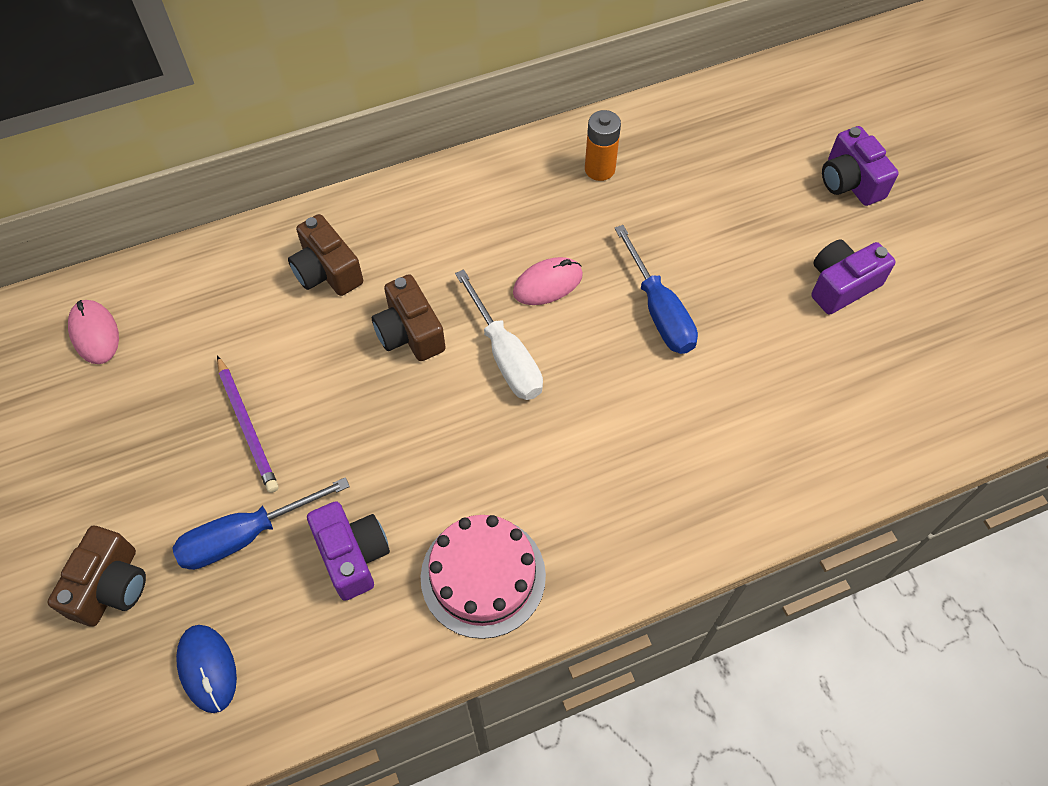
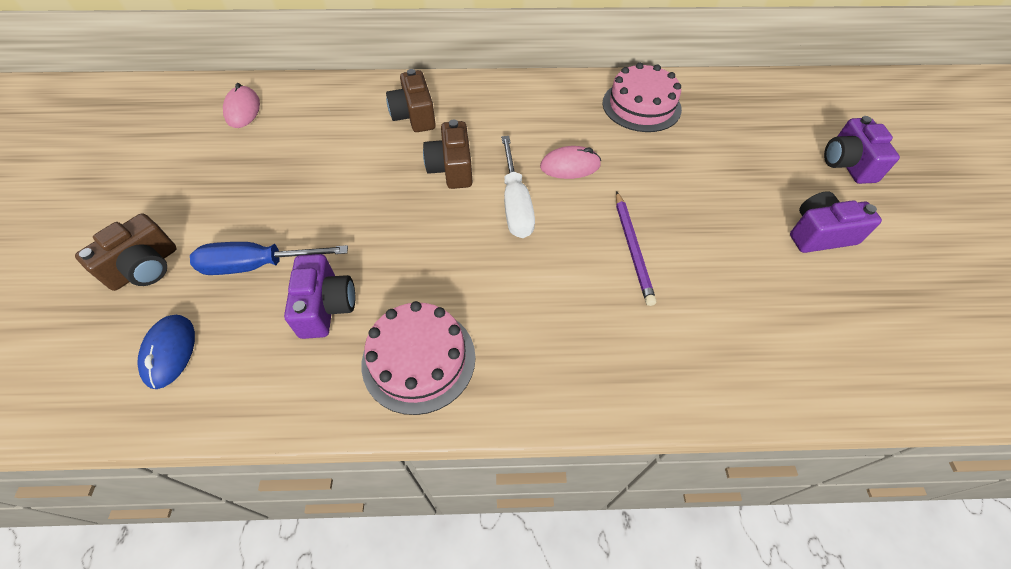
camera: 20 degrees right, 5 degrees down
(247, 426) = (304, 193): purple pencil -> purple pencil (633, 249)
(599, 169) = (641, 106): orange battery -> pink cake
(659, 310) = (652, 208): blue screwdriver -> none

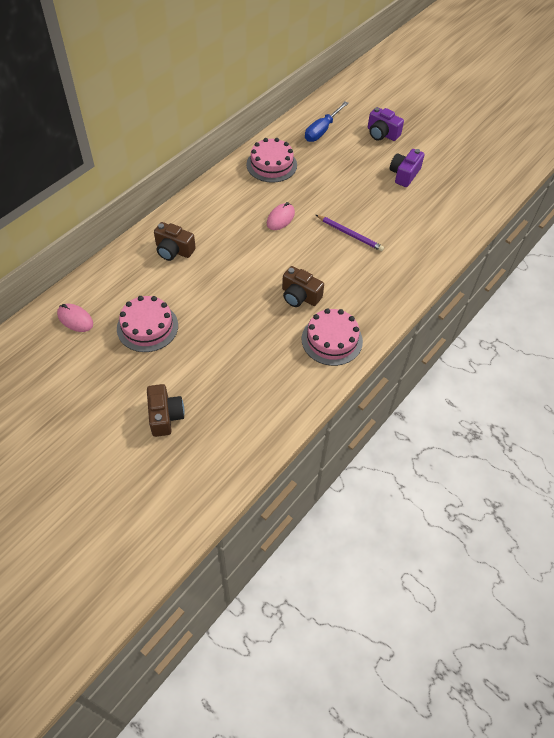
camera: 50 degrees left, 0 degrees up
(170, 352) = (236, 427): blue mouse -> none
(258, 265) = (215, 369): blue screwdriver -> blue screwdriver (322, 130)
(278, 166) = (147, 327): none -> pink cake
(326, 306) = (269, 356): purple camera -> none
(451, 168) = (232, 260): brown camera -> brown camera (300, 296)
(515, 204) = (282, 253): white screwdriver -> none

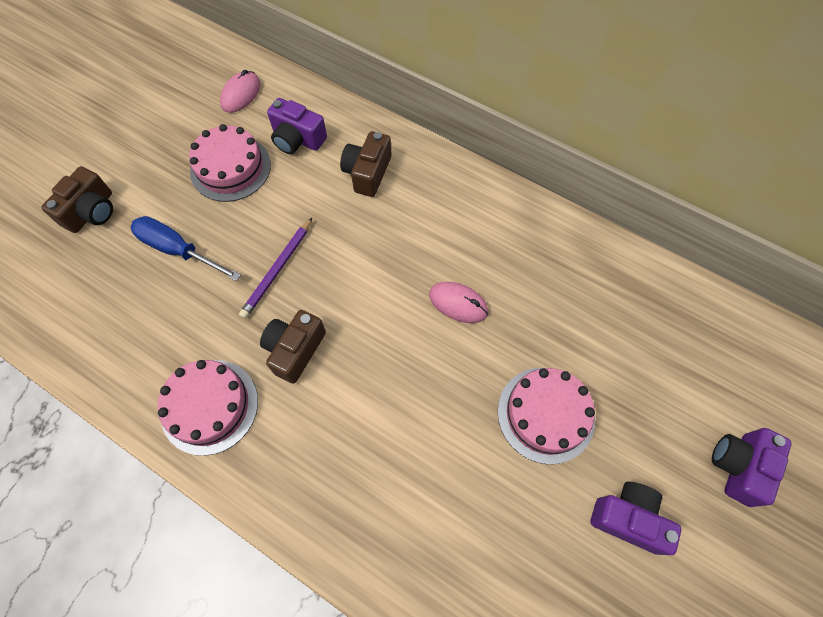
camera: 85 degrees right, 10 degrees up
(132, 286) = (297, 139): none -> purple camera
(165, 416) = (91, 211): brown camera -> brown camera turned 45 degrees counterclockwise
(271, 165) = (582, 275): pink cake -> pink cake (546, 414)
(322, 130) = (703, 349): blue screwdriver -> blue screwdriver (178, 250)
(350, 234) = (442, 419): purple pencil -> purple pencil (278, 270)

